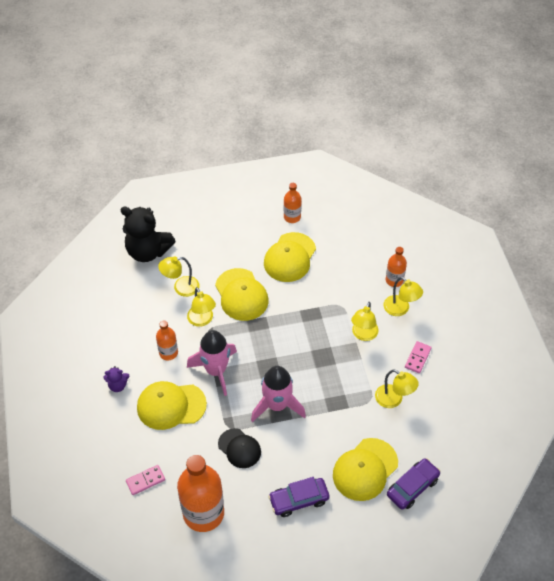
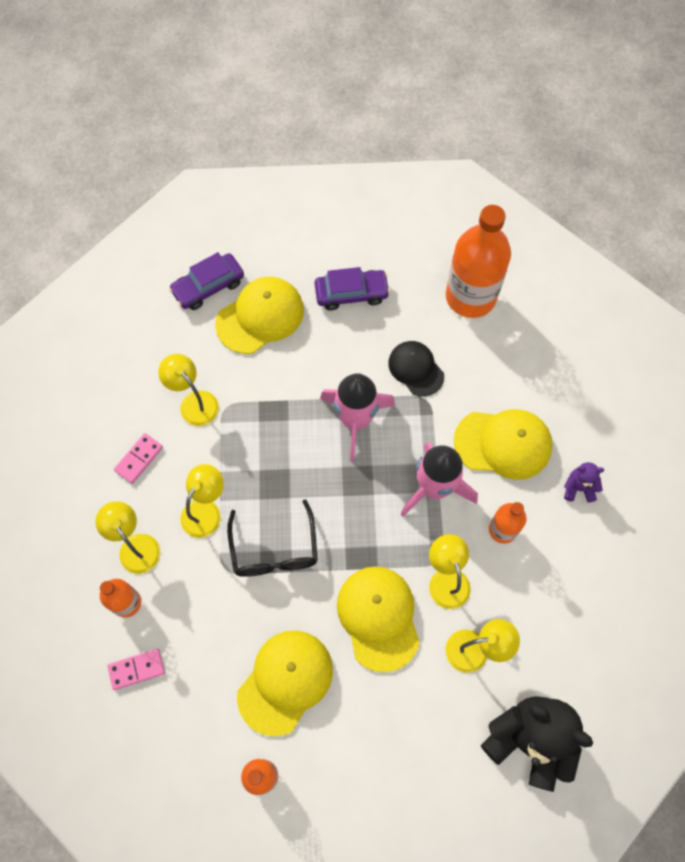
camera: 170 degrees left, 15 degrees up
(145, 480) = (541, 347): pink domino -> pink domino (136, 669)
(313, 320) = (274, 549): none -> black glasses

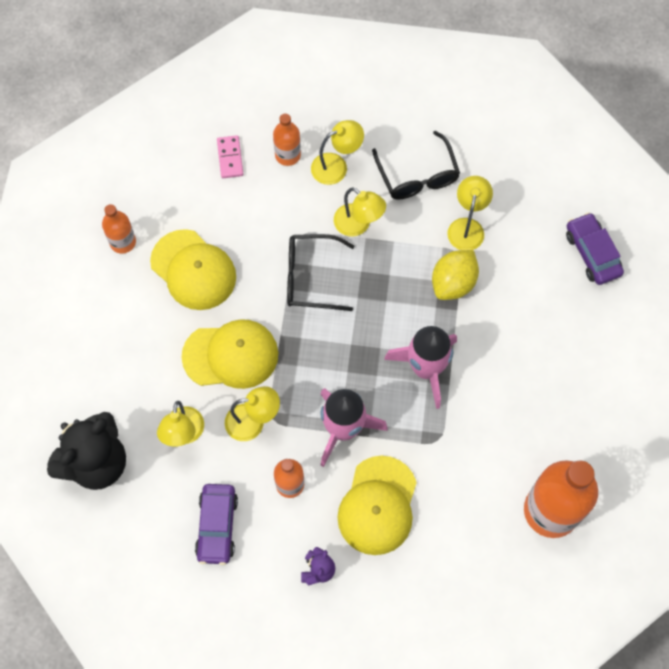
camera: 100 degrees right, 0 degrees up
(139, 459) = (417, 175): pink domino -> black glasses
(194, 402) = (467, 227): yellow lamp -> yellow lamp turned 45 degrees counterclockwise
(259, 407) = (453, 283): none -> yellow lemon
(260, 317) = (552, 297): yellow cap -> none
(351, 293) = (568, 389): purple car -> purple car (217, 526)
(416, 369) = (473, 436): black cap -> none

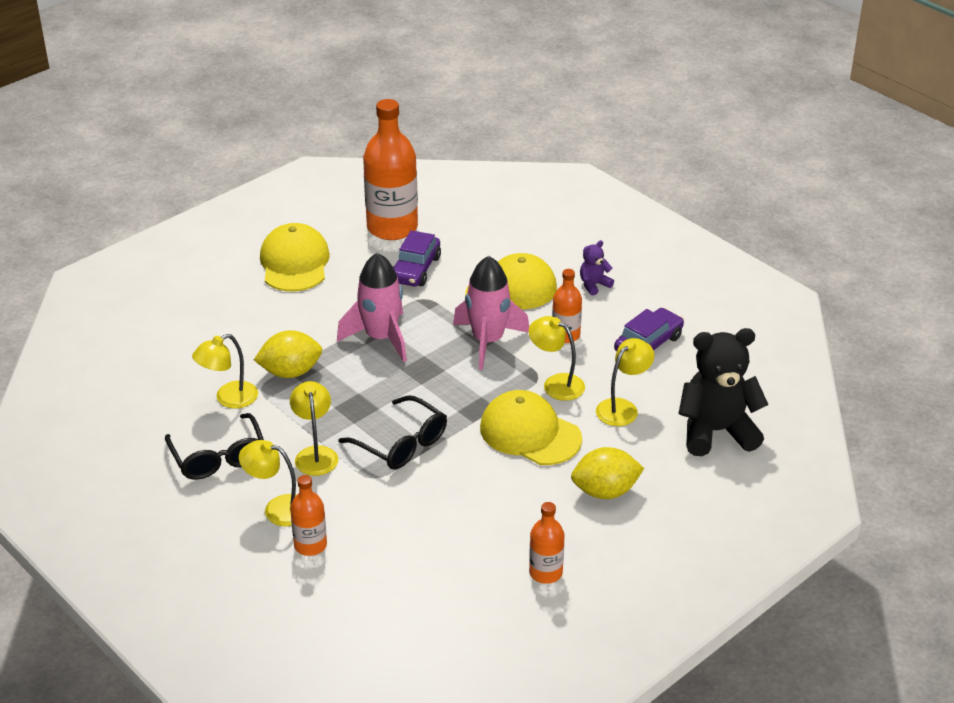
camera: 140 degrees left, 30 degrees down
(135, 339) = (605, 491): none -> yellow lemon
(193, 270) = (500, 510): yellow cap -> yellow cap (294, 263)
(230, 158) = (367, 578): pink domino -> none
(417, 175) = (218, 457): black glasses -> black glasses turned 135 degrees clockwise
(592, 253) = (160, 327): purple car -> purple car (415, 269)

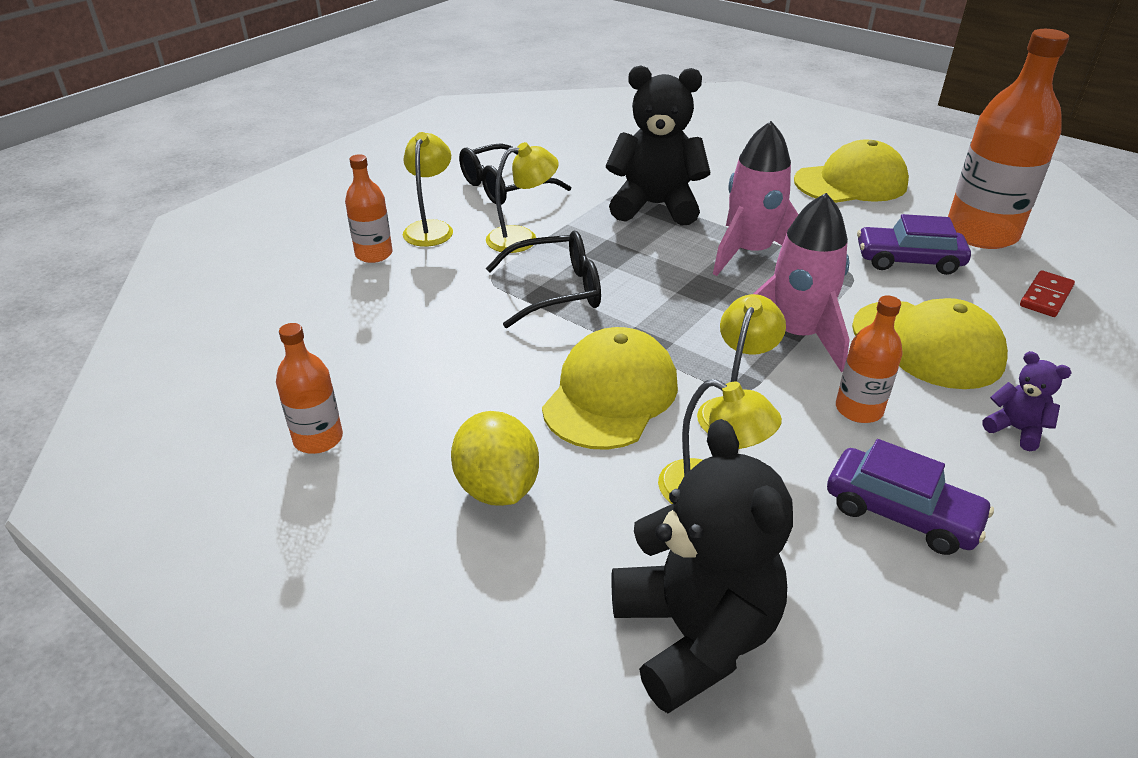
camera: 80 degrees right, 0 degrees up
(229, 399) = (596, 180): yellow lamp -> none
(290, 372) = (655, 206): yellow lemon -> black teddy bear
(401, 443) = (556, 291): black glasses -> black glasses turned 135 degrees counterclockwise
(475, 229) = (1046, 297): none -> red domino

